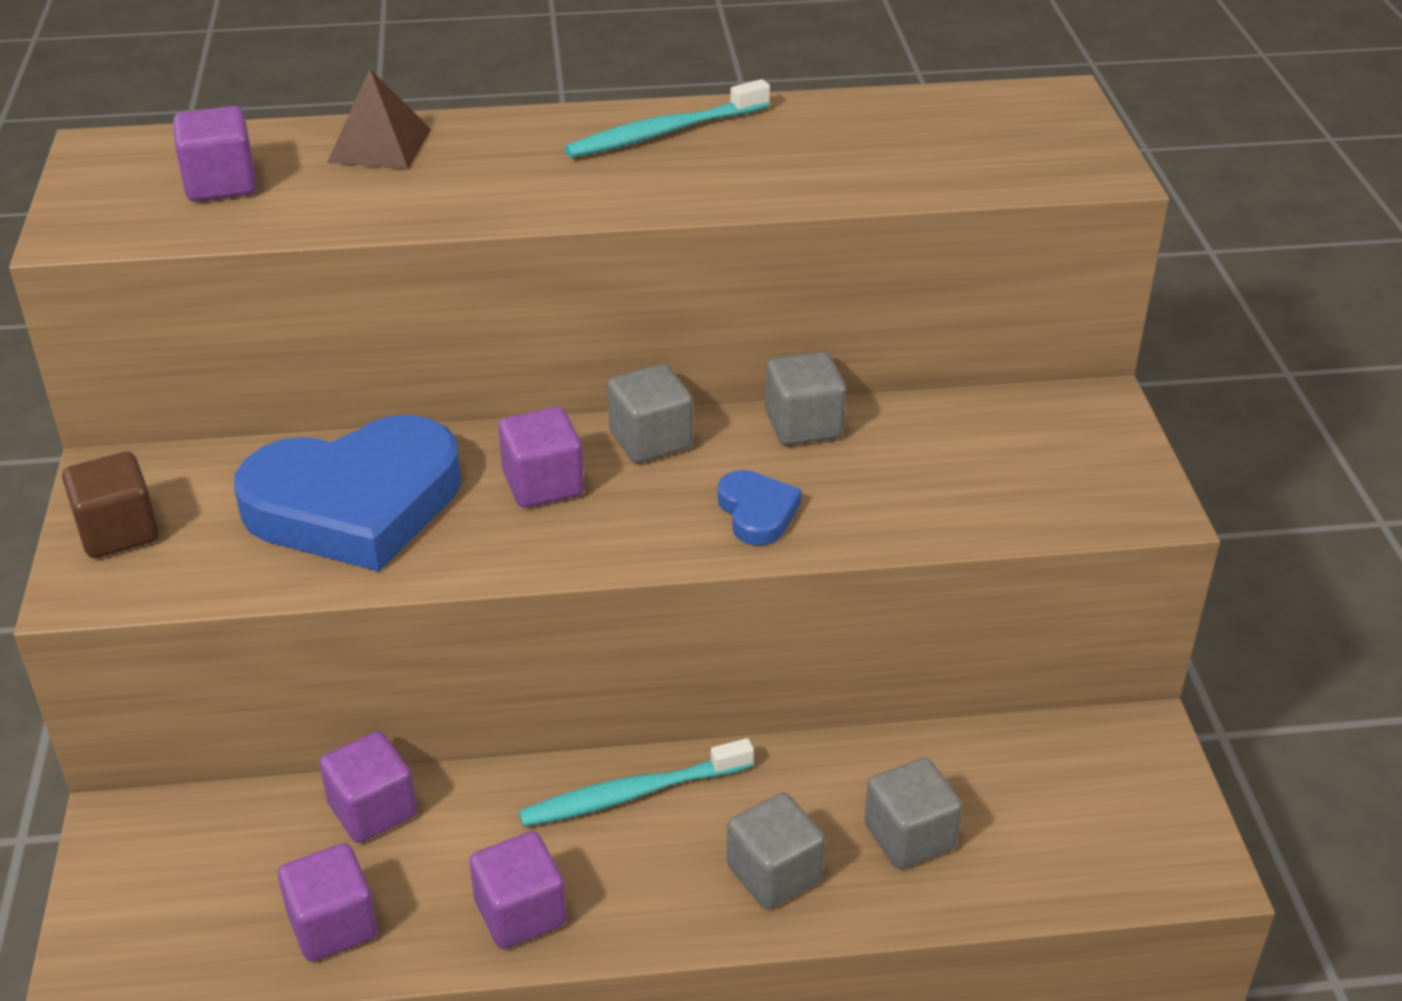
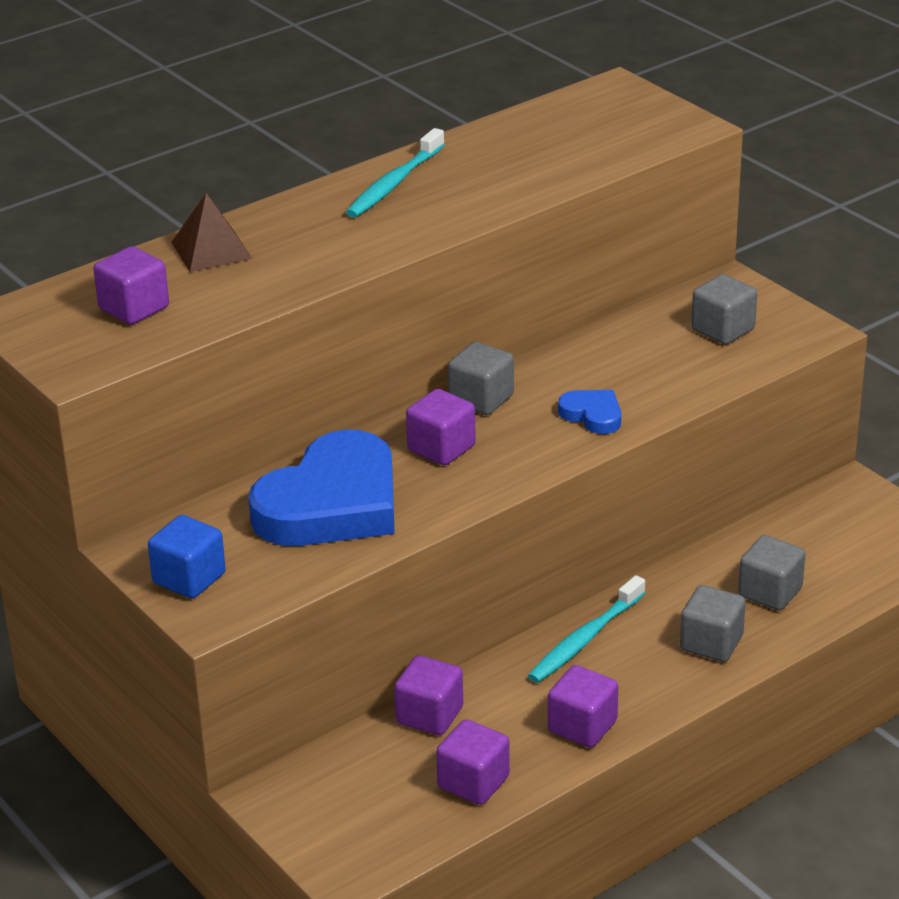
camera: 30 degrees left, 5 degrees down
(118, 532) = (189, 578): brown cube -> blue cube
(803, 425) = (567, 357): grey cube -> grey cube (722, 330)

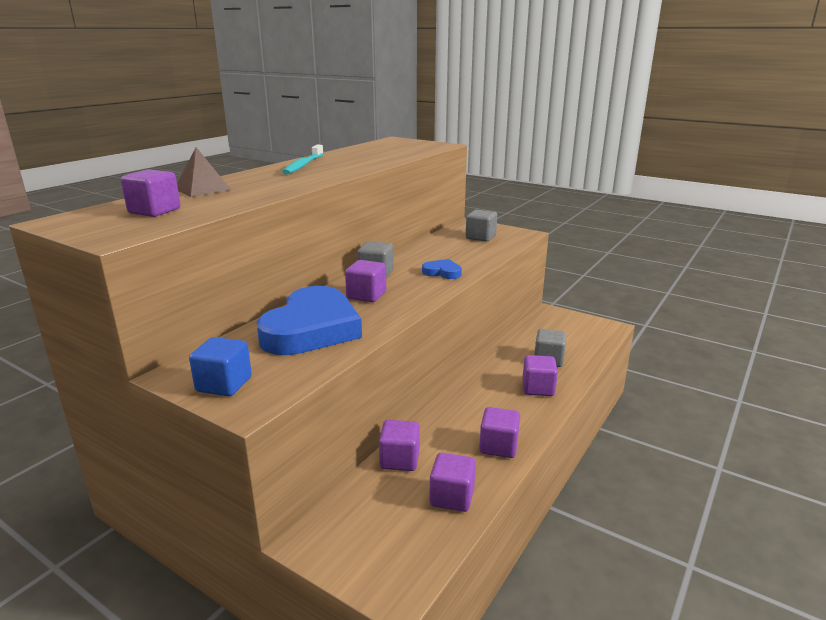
camera: 20 degrees left, 10 degrees down
(585, 639) = (468, 398): turquoise toothbrush -> none
(711, 643) = (538, 388): grey cube -> purple cube

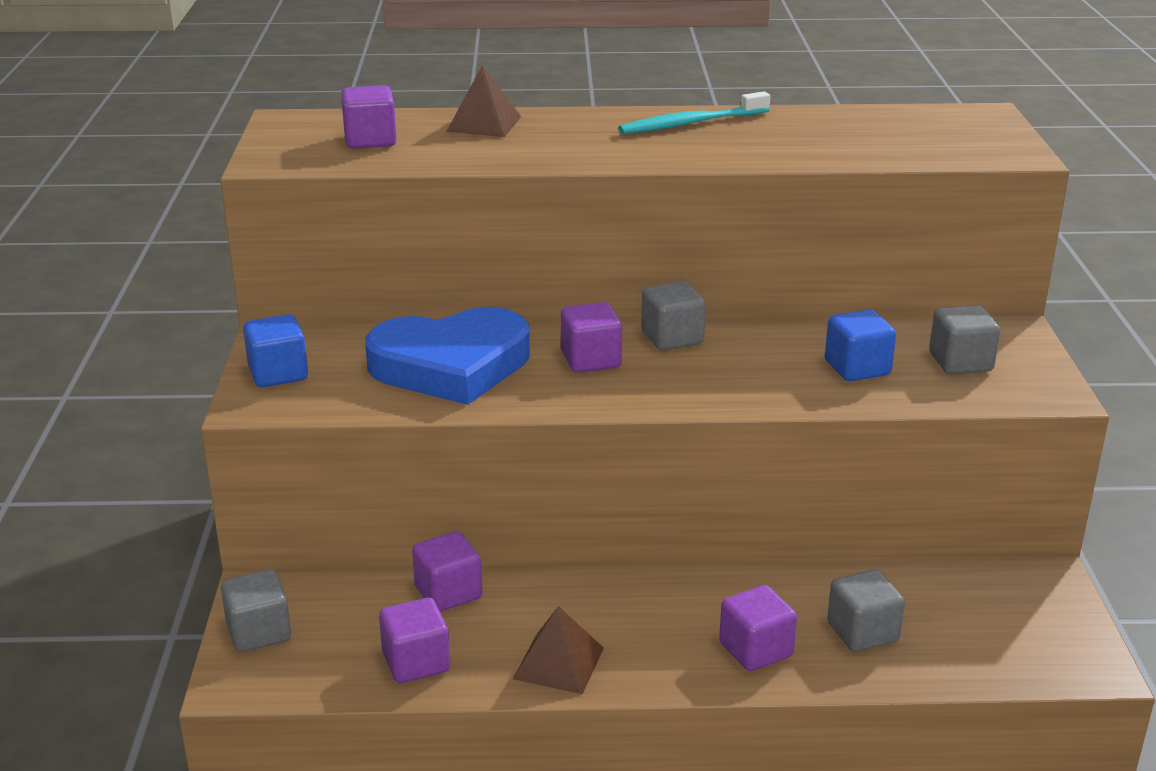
camera: 55 degrees right, 5 degrees up
(353, 557) = (259, 632): none -> grey cube
(442, 272) = (751, 383): blue heart -> none
(459, 252) = (857, 368): none -> blue cube
(498, 446) = (559, 663): purple cube -> brown pyramid

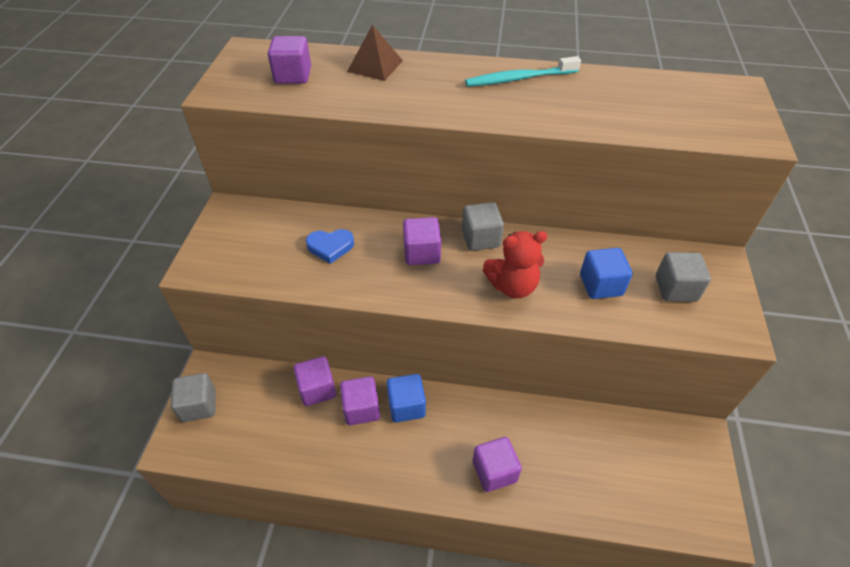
camera: 10 degrees right, 20 degrees up
(278, 373) = (220, 240): blue cube -> blue cube (406, 406)
(416, 662) = (283, 447): purple cube -> purple cube (361, 409)
(451, 365) = (330, 247): blue heart -> blue heart, size x0.43
(559, 663) = (368, 462): brown pyramid -> none
(733, 380) = (512, 286): none -> red teddy bear
(862, 632) = (567, 467): grey cube -> none

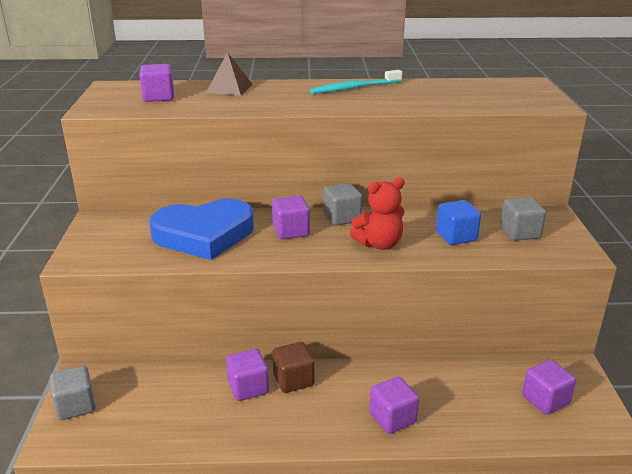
camera: 10 degrees left, 20 degrees down
(317, 389) = (199, 378): purple cube -> purple cube (545, 400)
(330, 247) = (204, 235): blue heart -> blue heart, size x2.30
(406, 406) = (293, 380): blue cube -> brown cube

